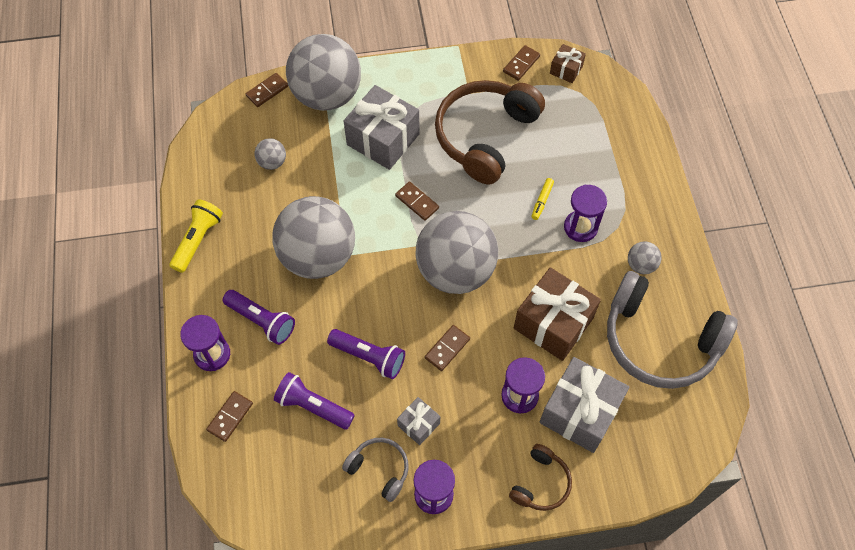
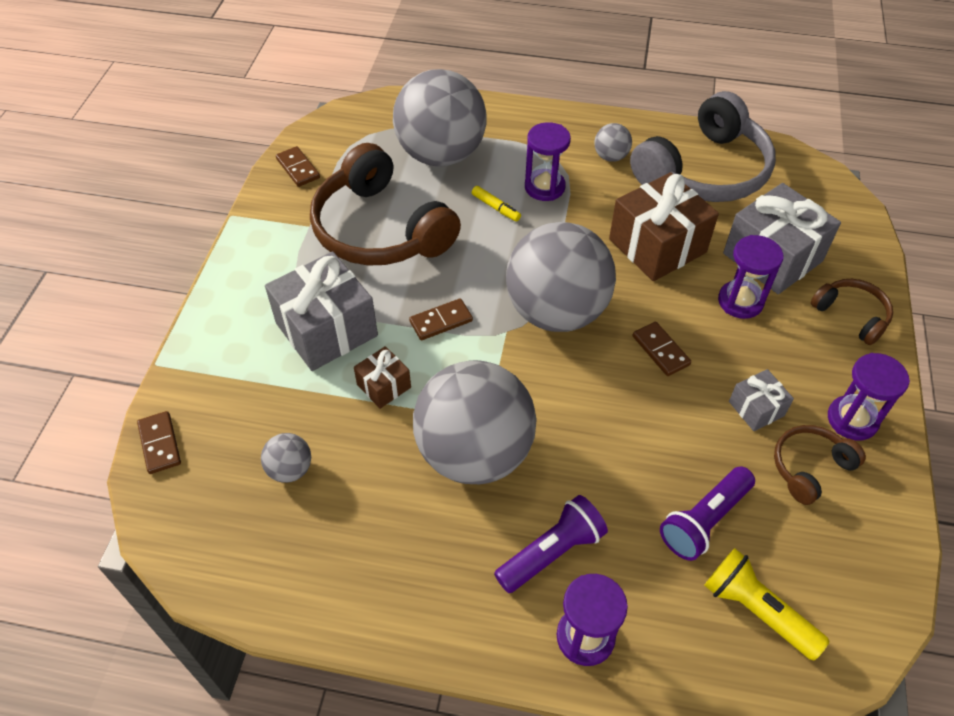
camera: 70 degrees left, 10 degrees down
(198, 240) = (376, 609): yellow flashlight -> yellow flashlight (756, 610)
(230, 417) = (696, 636): brown domino -> none
(327, 95) = (216, 372): grey ball -> grey ball (441, 155)
(369, 357) = (648, 435): purple flashlight -> none
(379, 469) = (810, 467): grey headphones -> brown headphones
(566, 70) = (331, 135): brown gift -> brown gift (384, 386)

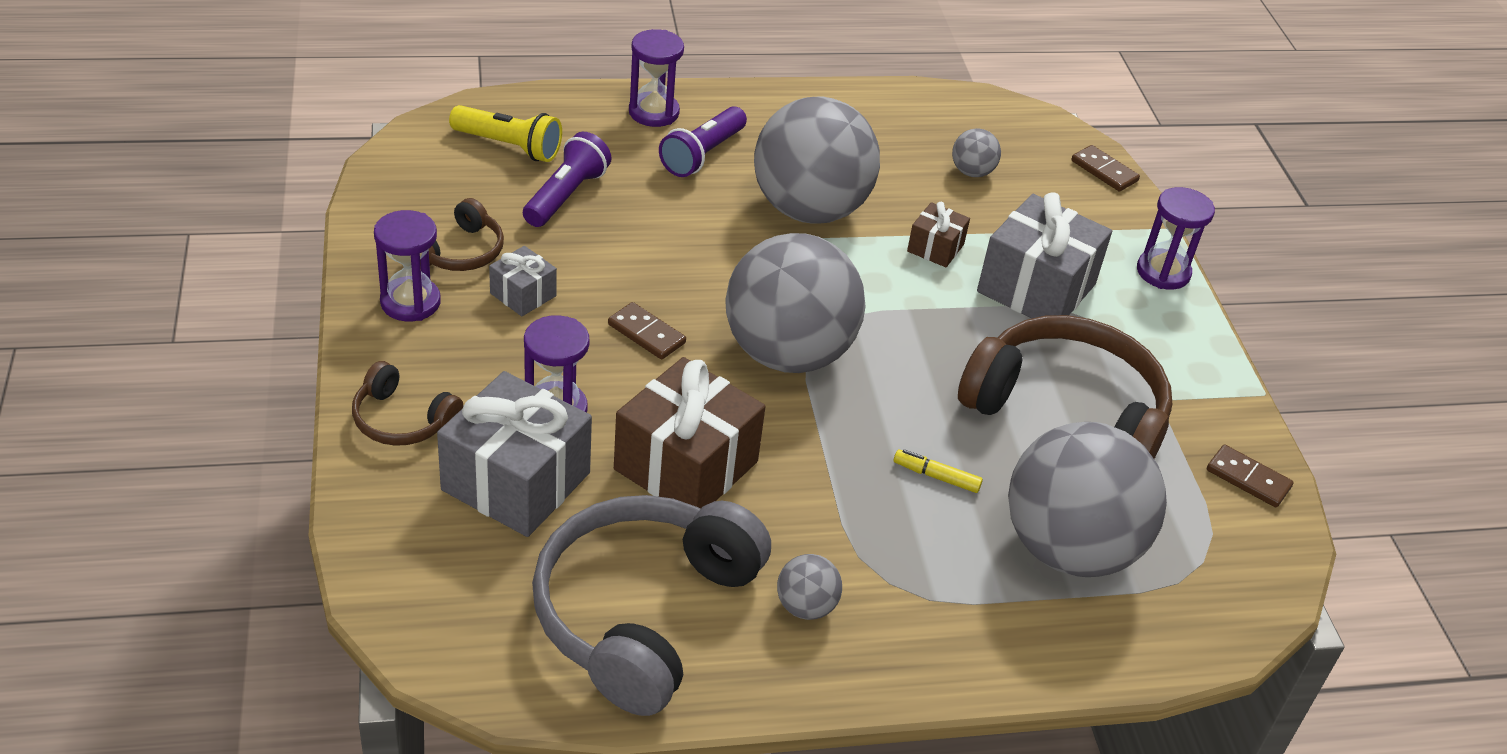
camera: 155 degrees right, 10 degrees down
(441, 321) = (917, 319): brown domino -> none
(544, 187) = (884, 525): purple hourglass -> purple hourglass (1163, 272)

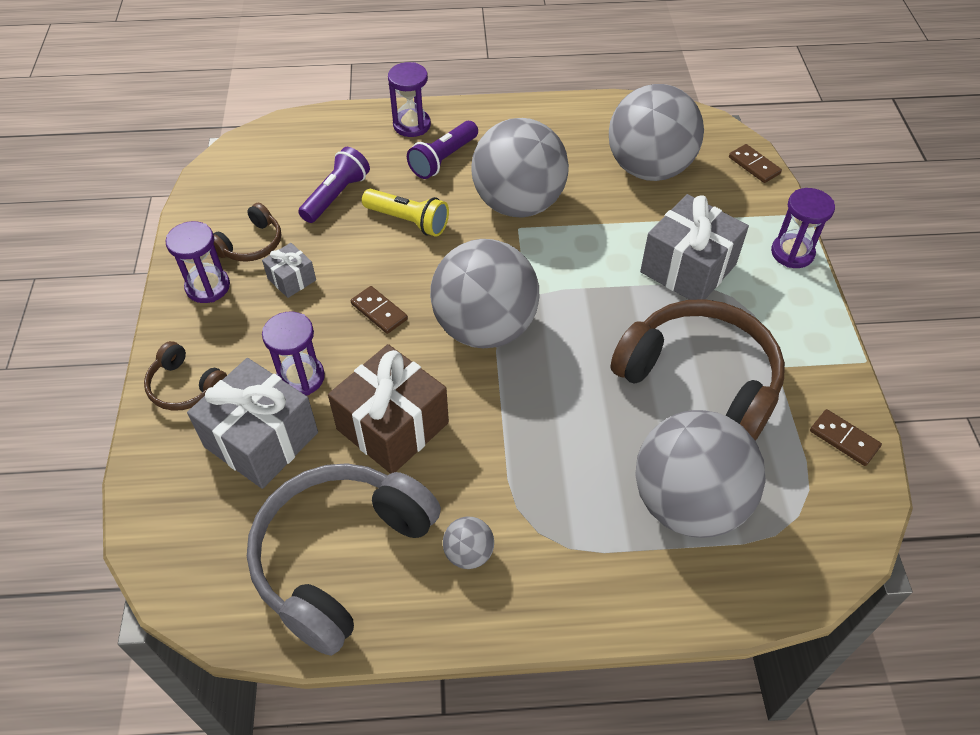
camera: 10 degrees right, 10 degrees up
(509, 146) = (301, 156): yellow flashlight -> yellow flashlight (408, 221)
(935, 248) = (612, 234): brown gift -> none
(936, 476) = (588, 436): yellow marker -> none
(972, 172) = (649, 169): grey ball -> grey ball, size x2.45

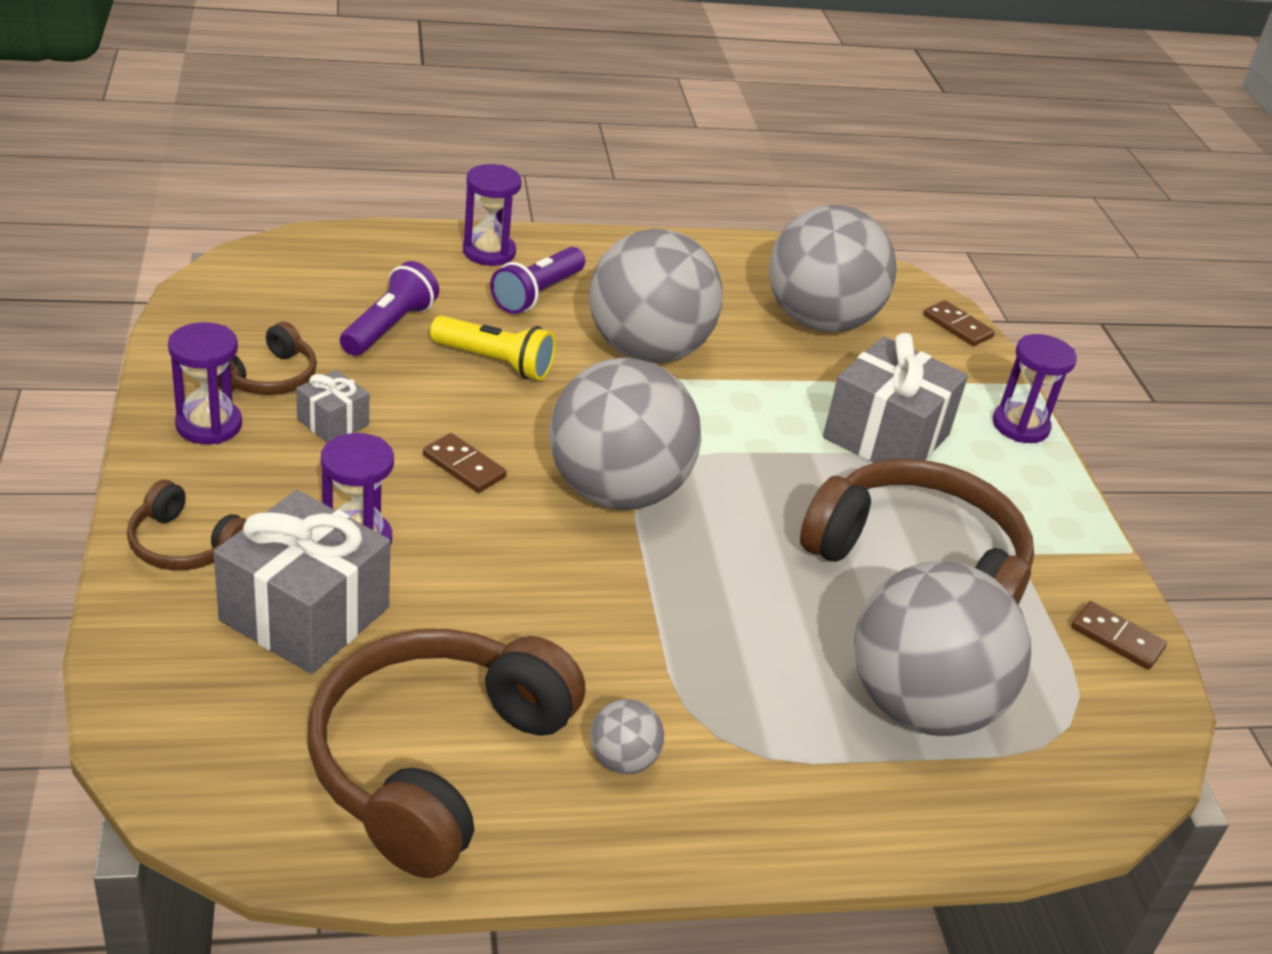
camera: 10 degrees left, 15 degrees down
(341, 557) = (436, 762): grey headphones -> brown headphones
(392, 426) = (497, 603): brown gift -> none

